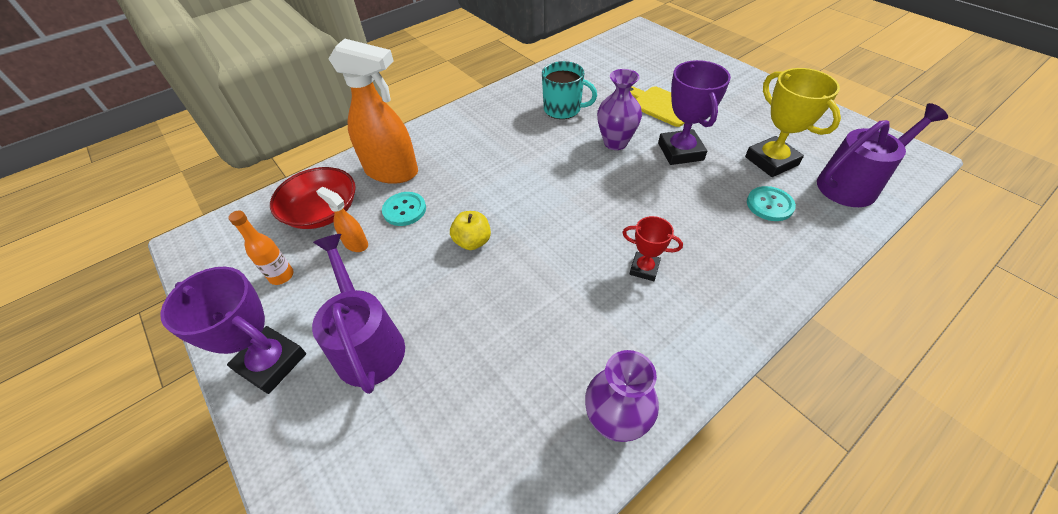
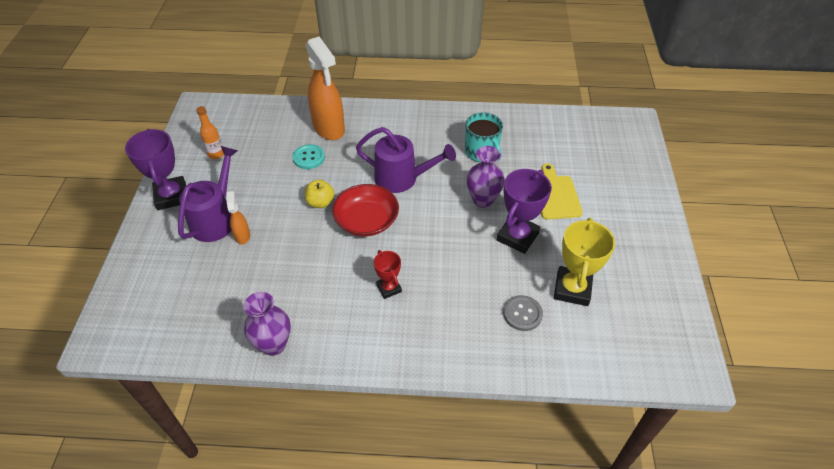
camera: 40 degrees right, 0 degrees up
(322, 211) = (269, 129): red bowl -> red bowl (366, 220)
(355, 244) = (265, 161): orange spray bottle -> orange spray bottle (242, 236)
(769, 205) = (522, 314): turquoise button -> grey button
(854, 184) = (607, 348): purple watering can -> purple watering can (402, 179)

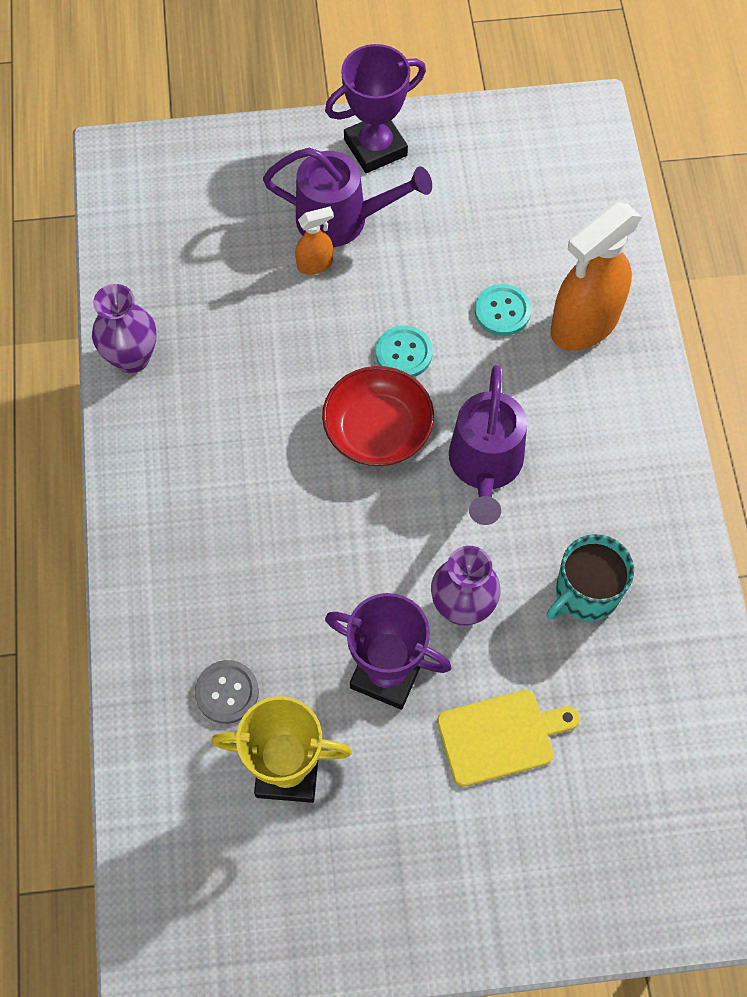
camera: 80 degrees right, 15 degrees up
(216, 154) = (478, 176): orange bottle -> none
(320, 202) = (404, 353): yellow apple -> turquoise button
(389, 288) = (248, 487): red trophy -> none

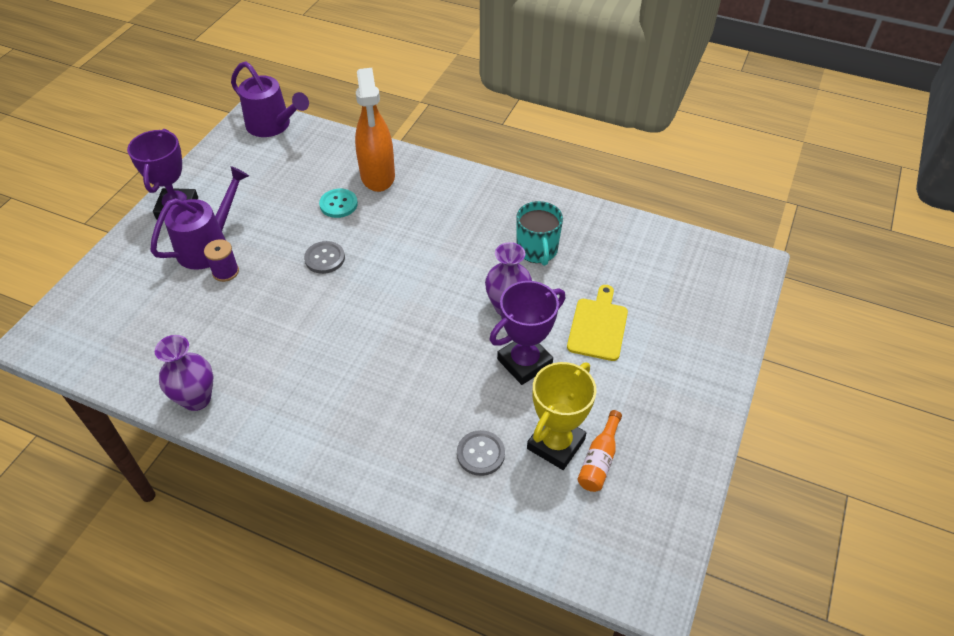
camera: 60 degrees left, 15 degrees down
(294, 833) = (599, 460): none -> orange bottle
(315, 264) = (225, 272): orange spray bottle -> purple spool
(378, 429) = (363, 293): red bowl -> none
(404, 353) = (325, 258): turquoise button -> grey button
(485, 467) = (428, 256): purple watering can -> purple watering can (273, 126)

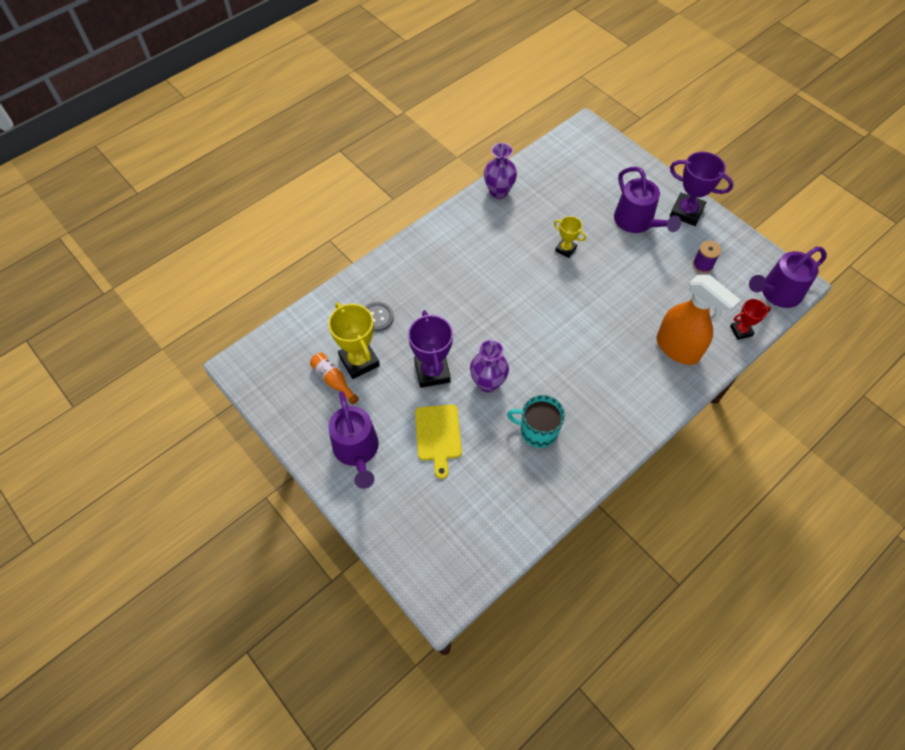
camera: 115 degrees right, 10 degrees up
(225, 272) = (604, 226): purple spool -> purple spool (702, 265)
(278, 297) = (565, 249): none -> yellow trophy
(325, 258) = (593, 285): grey button -> none
(333, 140) = (741, 331): none -> red trophy
(338, 204) = (652, 311): turquoise button -> none
(378, 176) = (678, 348): orange spray bottle -> orange spray bottle turned 150 degrees counterclockwise
(598, 326) = (438, 436): yellow cutting board -> yellow cutting board turned 45 degrees clockwise
(668, 391) = (357, 451): none -> purple watering can

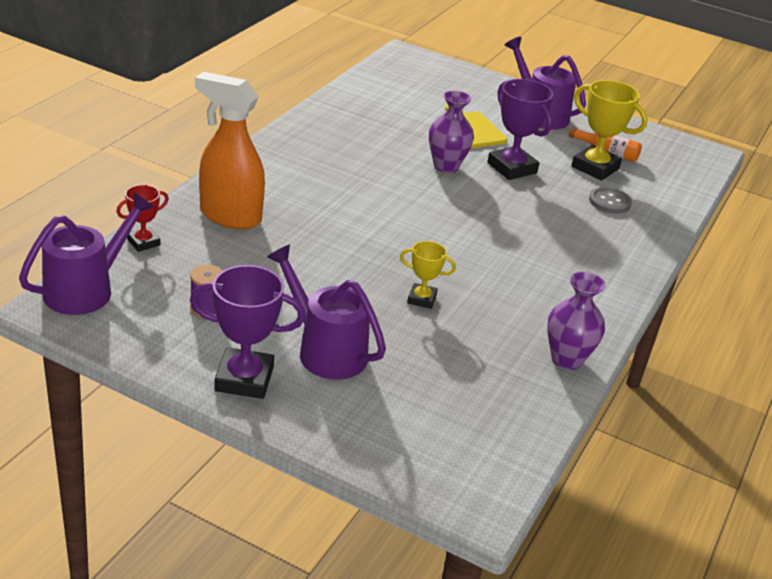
camera: 155 degrees right, 25 degrees down
(537, 431) = (373, 140): turquoise mug -> none

